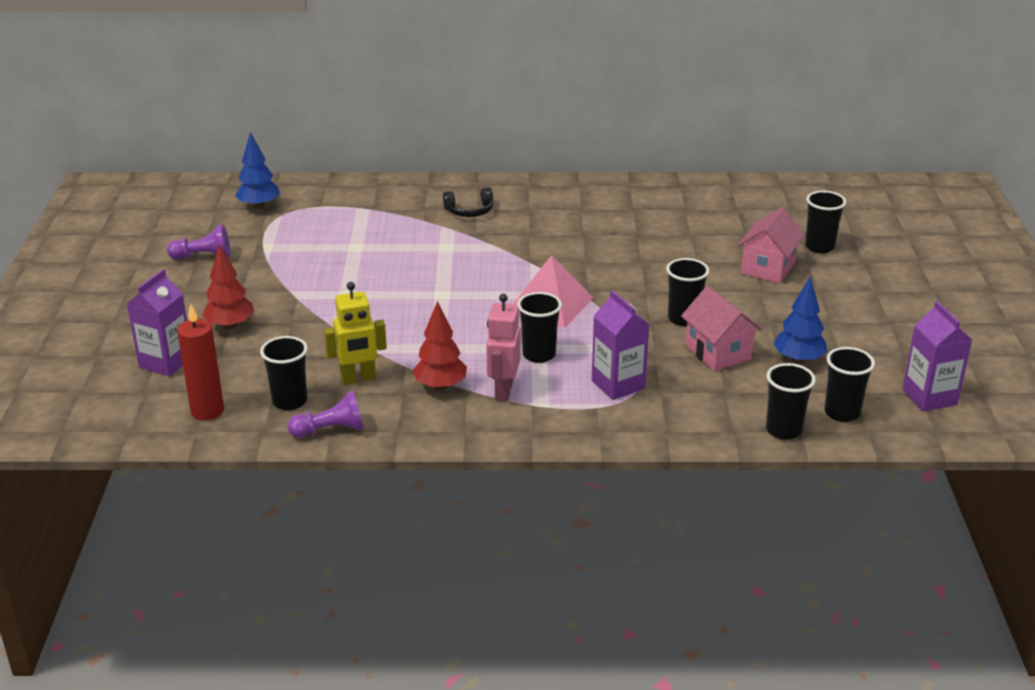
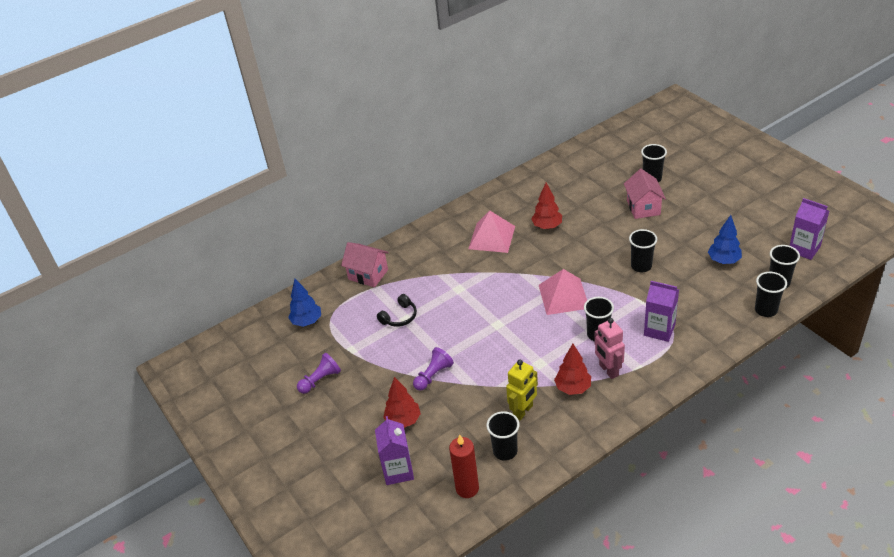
camera: 30 degrees left, 10 degrees up
(330, 430) = (551, 455): purple pawn -> purple pawn (433, 375)
(469, 211) = (440, 254): black headphones -> black headphones (399, 317)
(546, 220) = (491, 237): none -> pink pyramid
(624, 237) = (547, 226): none -> red tree
(718, 352) = (682, 279): pink house -> pink house (368, 274)

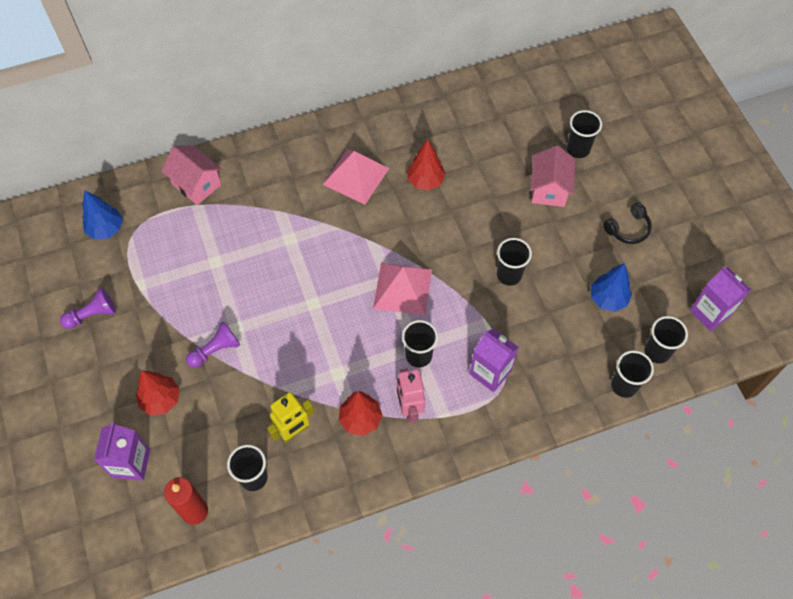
camera: 10 degrees right, 20 degrees up
(399, 317) = (209, 256): black headphones -> black headphones (628, 229)

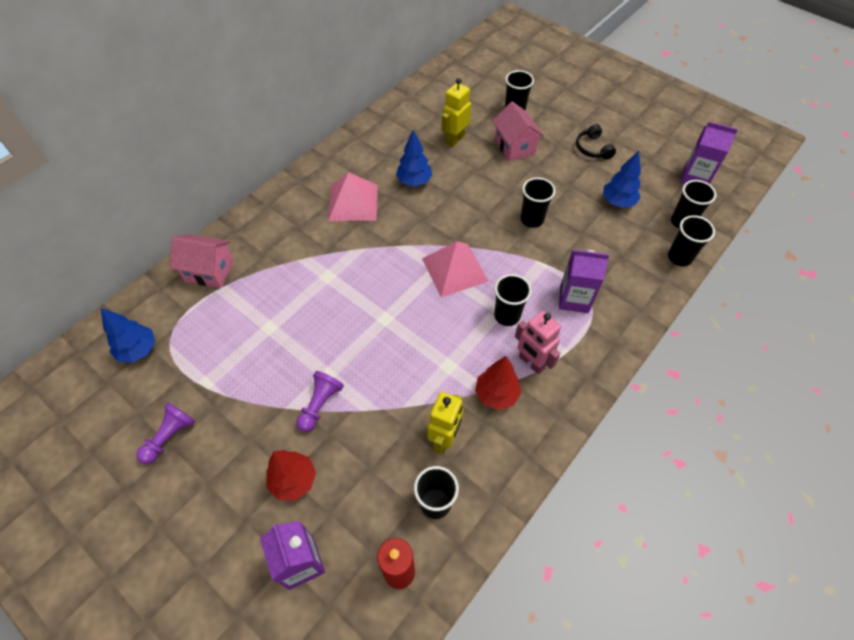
camera: 30 degrees left, 5 degrees down
(425, 181) = (414, 181): red tree -> blue tree
(495, 153) = (455, 139): none -> yellow robot
(628, 229) = (592, 148): black headphones -> black headphones turned 135 degrees clockwise

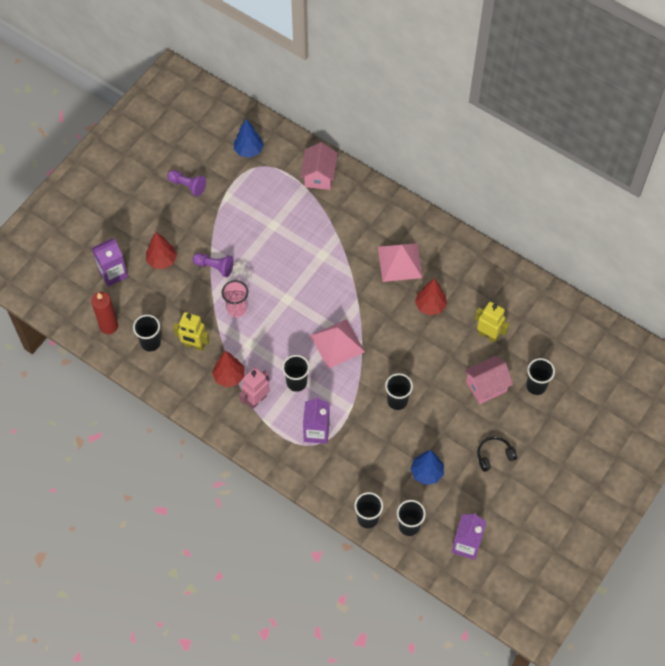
camera: 85 degrees right, 5 degrees up
(392, 379) = (237, 309): none -> pink cup
(414, 181) = (430, 306): blue tree -> red tree

